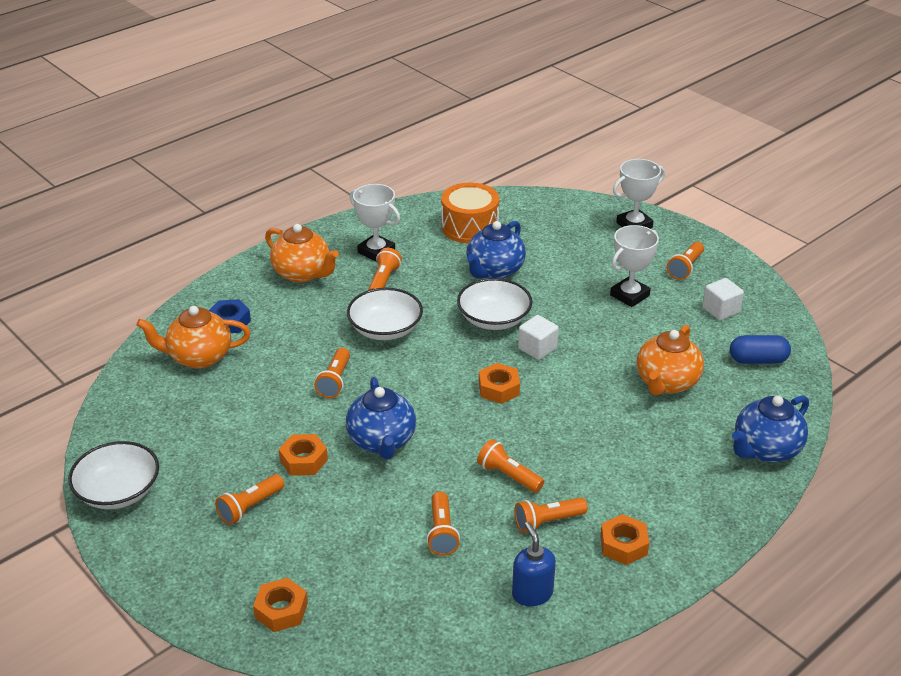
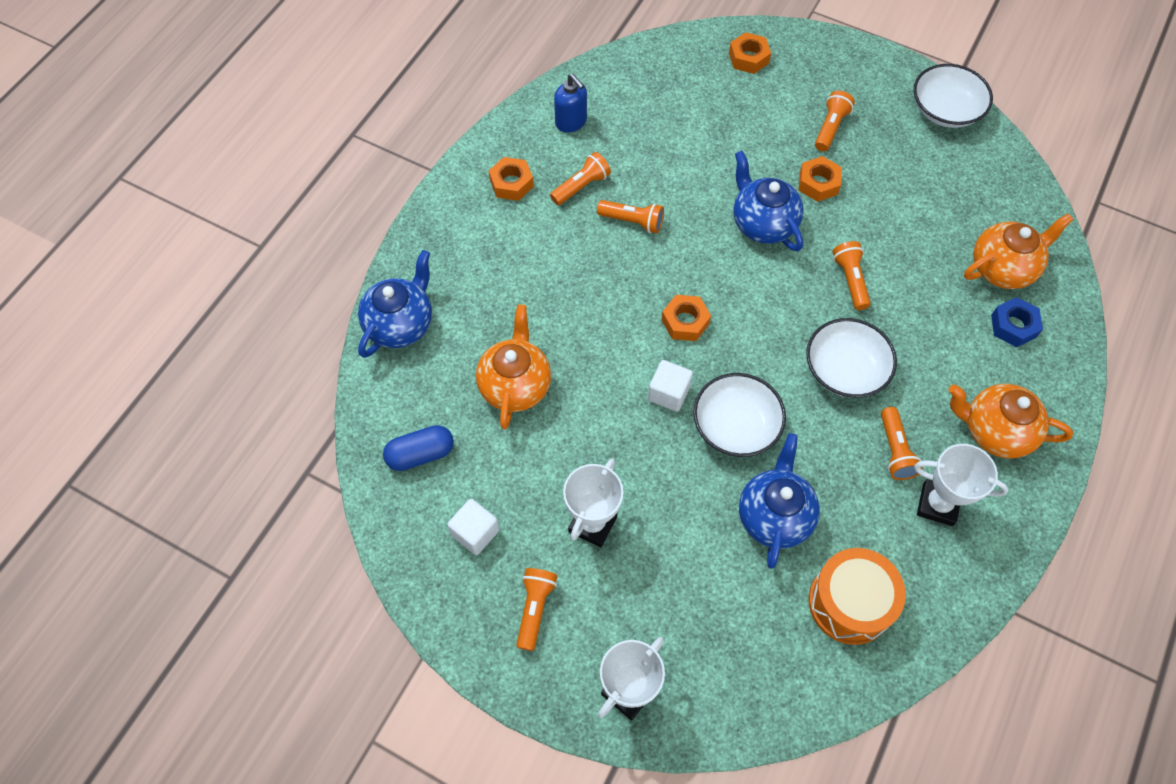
camera: 160 degrees right, 25 degrees up
(442, 532) = (664, 151): orange flashlight -> none

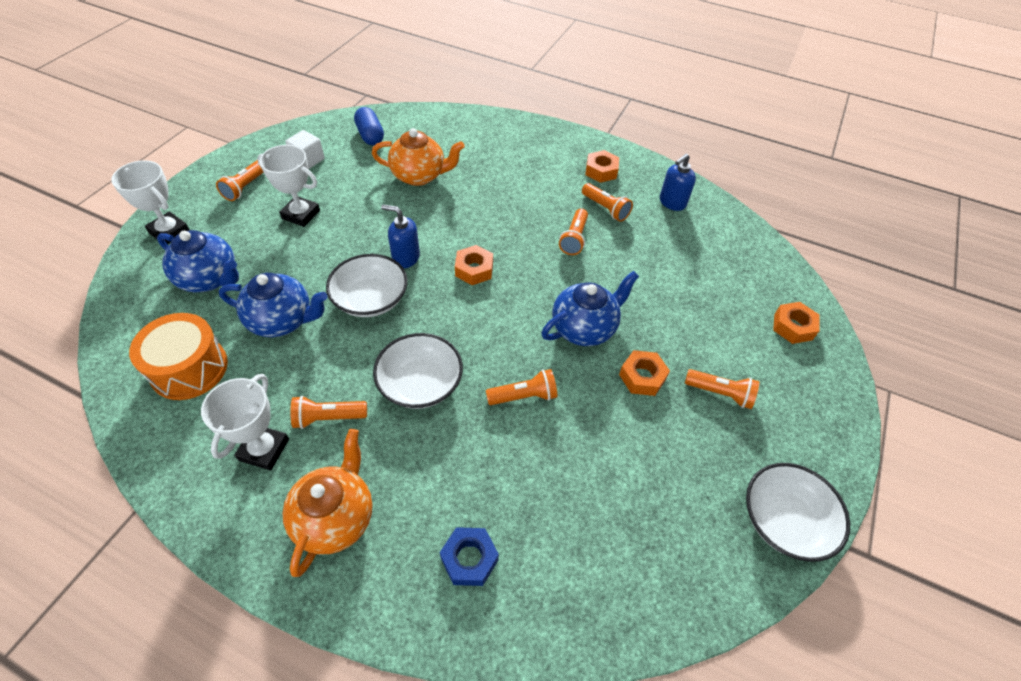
camera: 85 degrees right, 10 degrees down
(401, 324) = (471, 124): blue teapot -> blue teapot (210, 279)
(535, 609) = (245, 187): orange flashlight -> orange flashlight turned 105 degrees clockwise
(668, 393) = (405, 258): white cube -> blue soap dispenser
(1003, 268) = (551, 559): orange teapot -> none

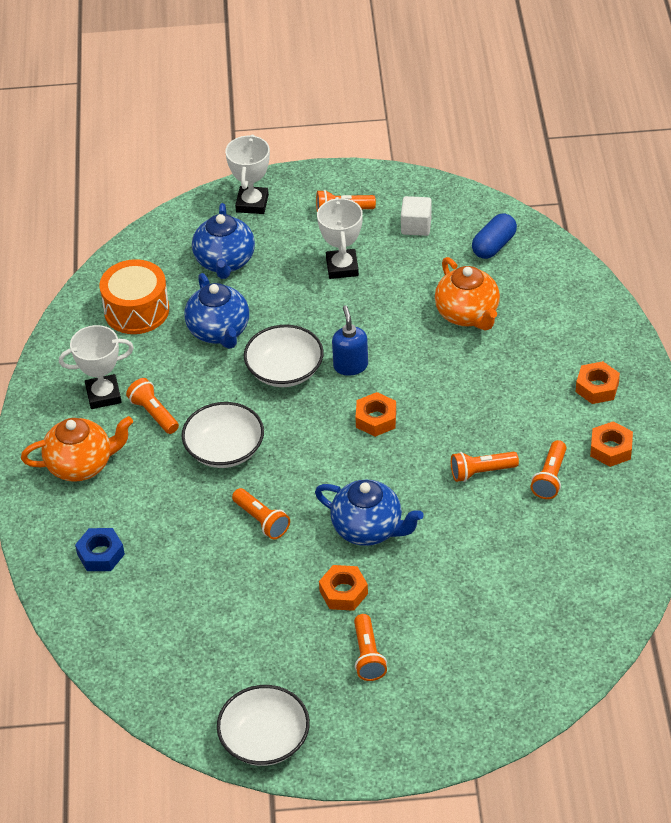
camera: 65 degrees right, 5 degrees down
(672, 203) = (611, 529): blue soap dispenser -> none
(793, 327) = (501, 689): orange nut -> orange nut (597, 387)

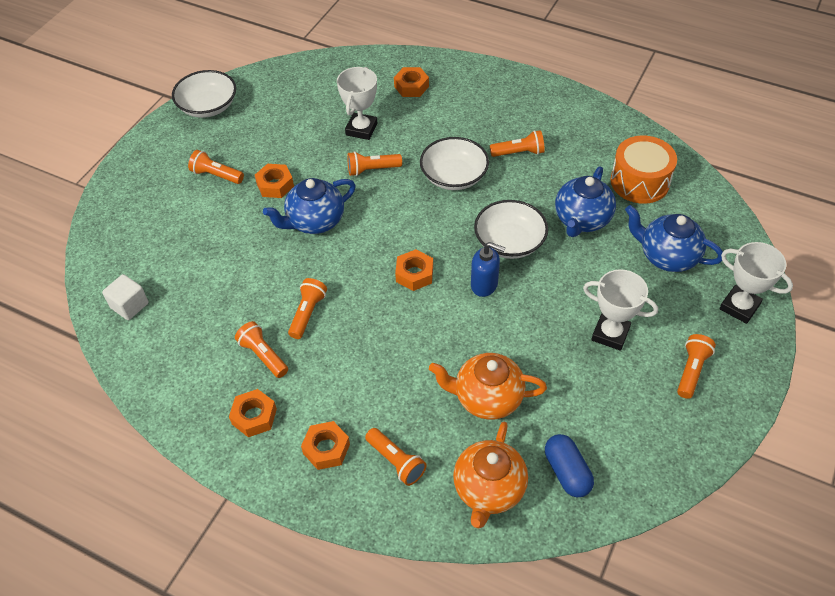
camera: 120 degrees right, 5 degrees up
(81, 465) = (497, 102): orange teapot -> orange teapot (488, 490)
(100, 554) = (411, 86): blue nut -> orange nut
(103, 395) = (557, 134): white trophy -> white trophy (361, 129)
(219, 332) = (581, 220): blue teapot -> blue teapot turned 75 degrees counterclockwise
(416, 226) = (635, 420): white cube -> white cube (129, 305)
(570, 341) = (396, 461): none -> orange flashlight

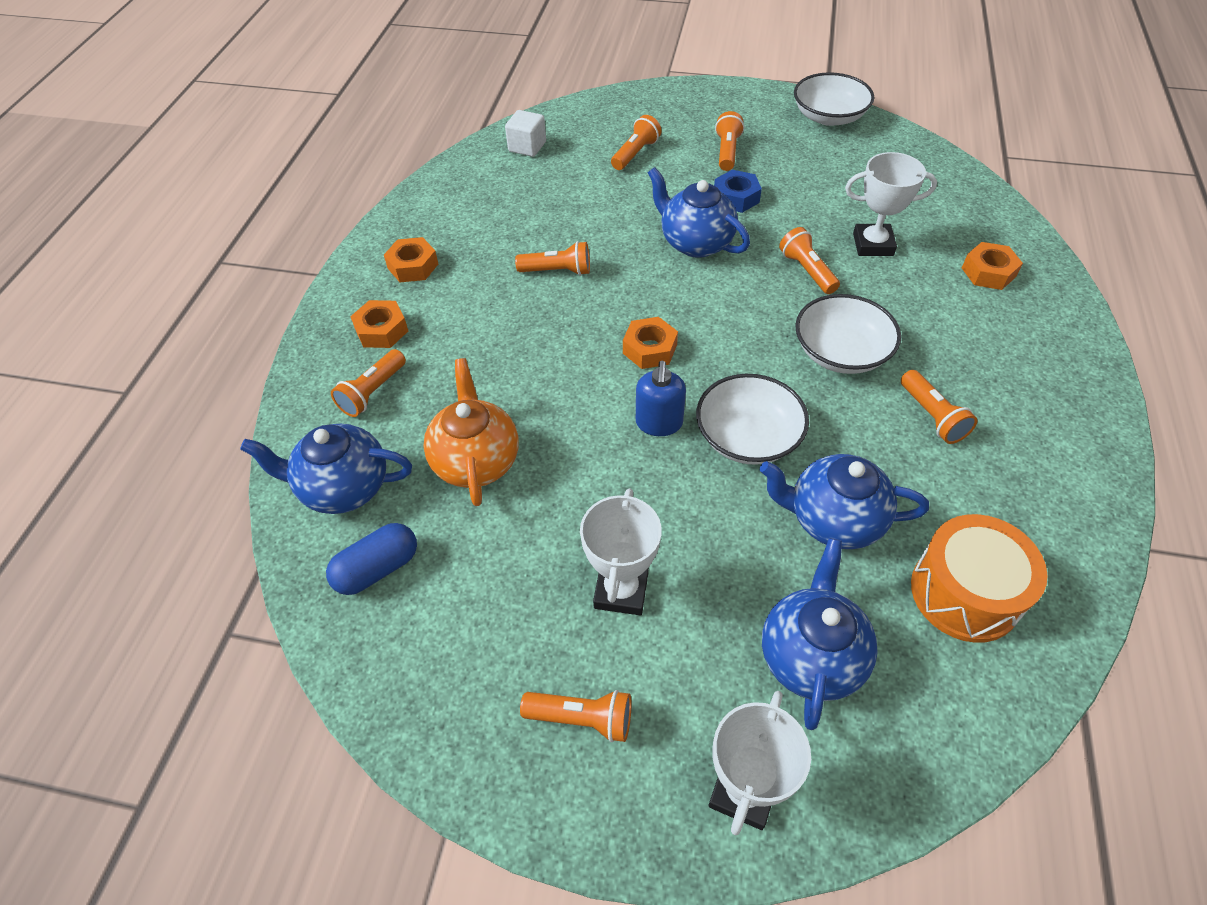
camera: 75 degrees right, 0 degrees up
(263, 355) = (491, 252): orange flashlight -> orange flashlight (635, 153)
(275, 185) = (736, 197): orange nut -> blue nut
(488, 490) = (343, 487): orange teapot -> blue teapot

